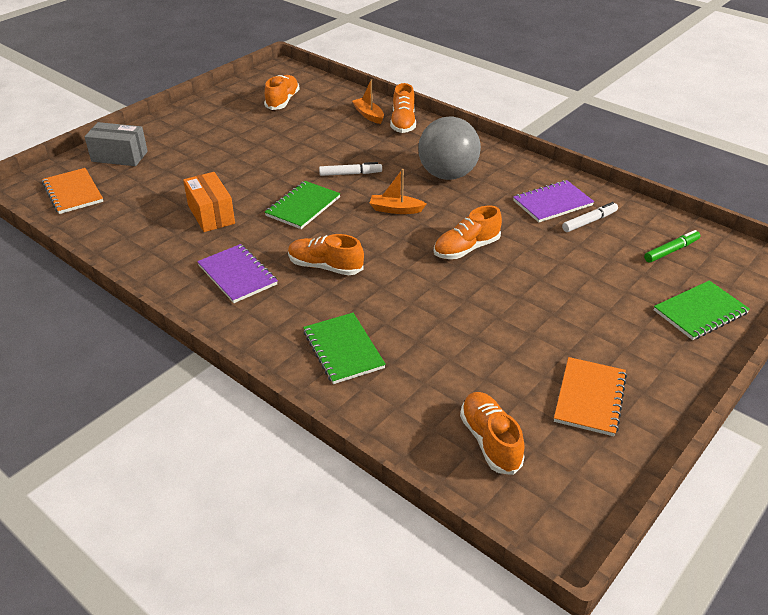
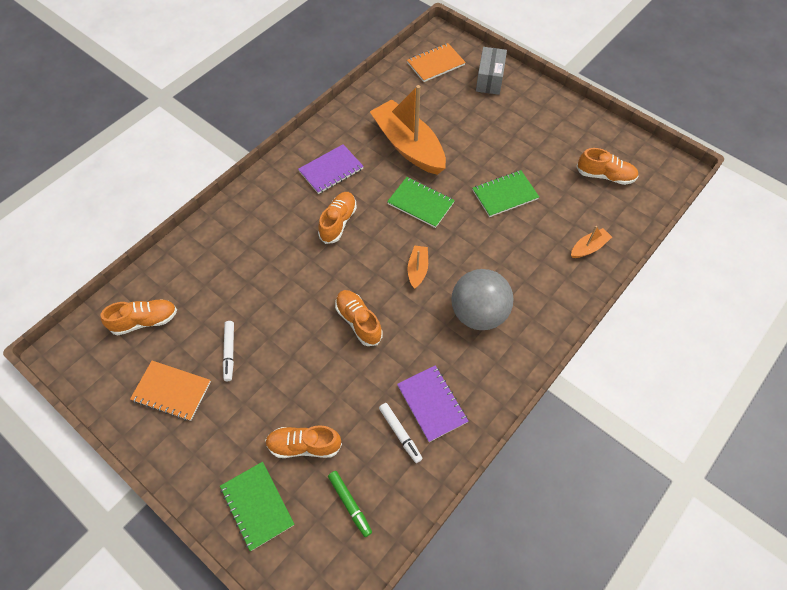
camera: 90 degrees right, 20 degrees up
(211, 214) = (408, 146): orange box -> orange boat
(343, 349) = (244, 237): green notebook -> green notebook (505, 195)
(350, 174) = (474, 235): white marker -> white marker (229, 352)
(403, 123) = (577, 278): orange shoe -> orange shoe (304, 445)

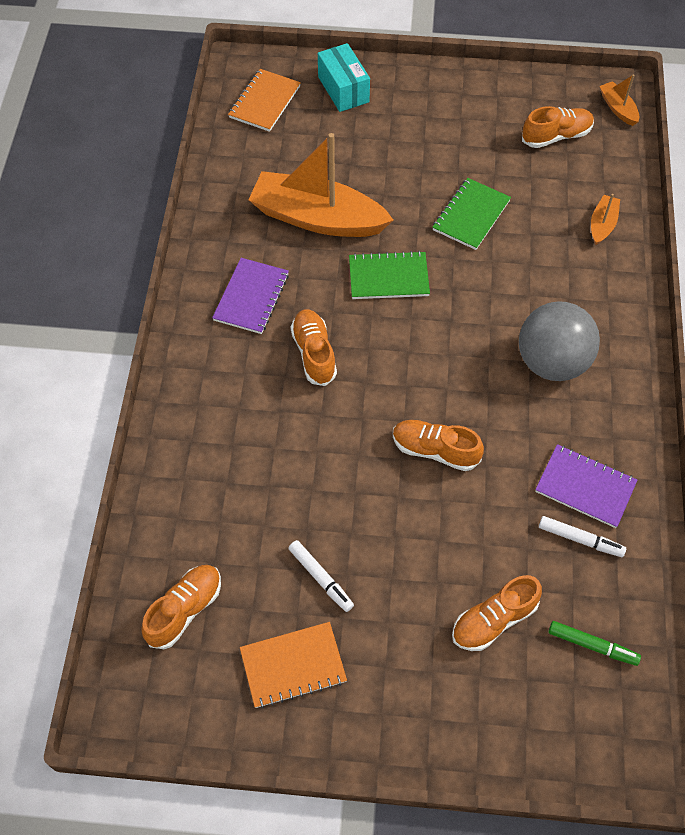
camera: 35 degrees left, 0 degrees up
(257, 506) = (500, 716): green notebook -> none
(417, 269) = (449, 354): orange boat -> orange boat (618, 108)
(489, 79) = (343, 89): grey box -> turquoise box

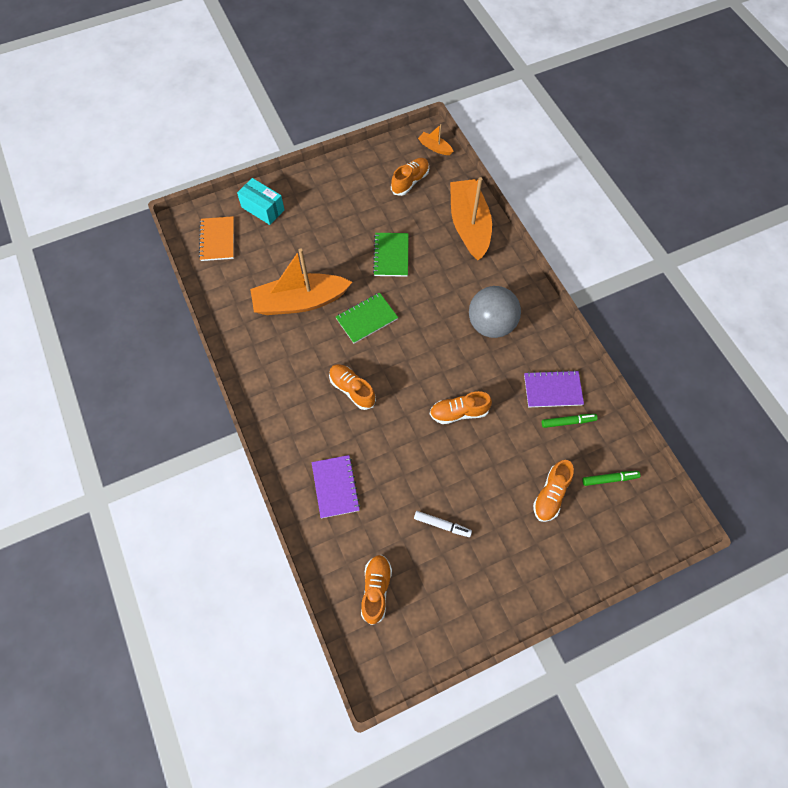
camera: 30 degrees left, 5 degrees up
(251, 297) = (291, 373): purple notebook -> purple notebook (335, 487)
(293, 665) = (459, 586): orange notebook -> none
(580, 539) = (568, 422): white marker -> green marker
(602, 224) = (469, 225): orange boat -> orange boat, size x2.31

